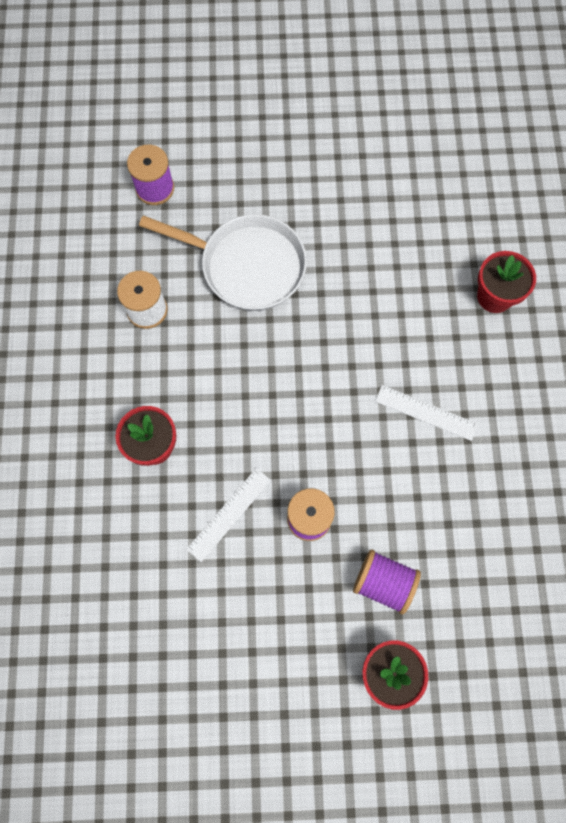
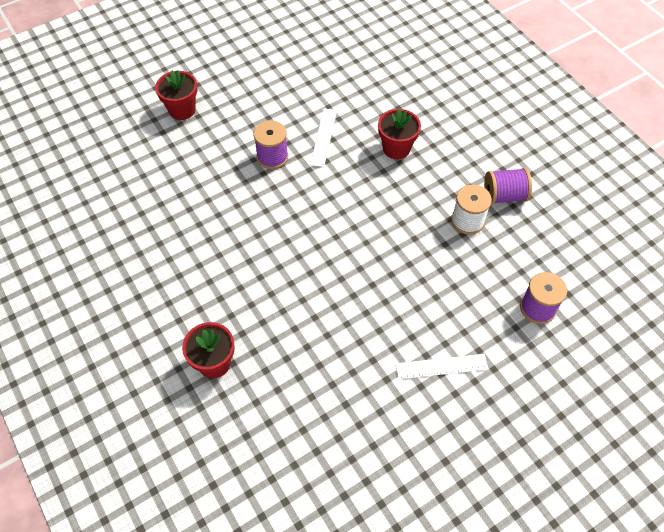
camera: 150 degrees right, 15 degrees down
(247, 266) = (422, 286): white pan -> none
(383, 583) = (206, 147): purple spool -> purple spool (504, 196)
(426, 412) = (228, 252): white ruler -> white ruler (441, 366)

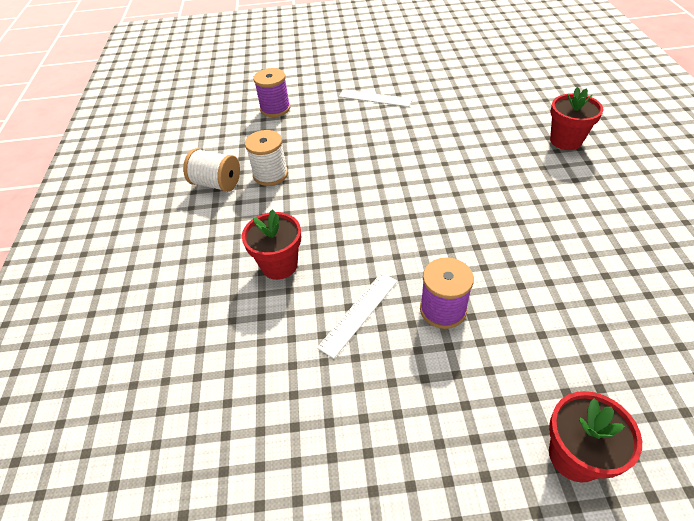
camera: 150 degrees left, 10 degrees down
(504, 196) = (217, 184): purple spool -> white spool

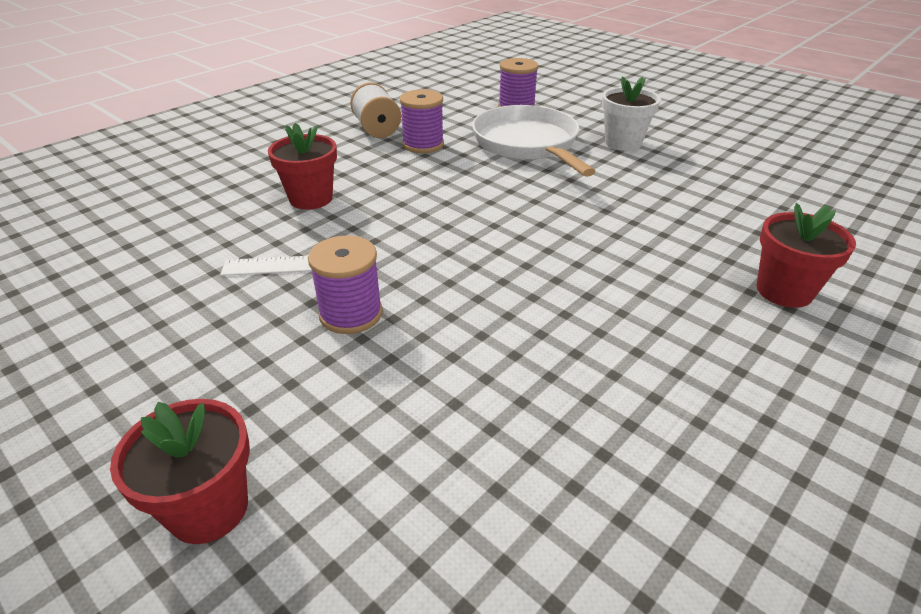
camera: 45 degrees right, 10 degrees down
(270, 174) = (423, 144): white spool -> purple spool
(330, 132) = (527, 144): none -> white pan
(375, 98) = (623, 143): white ruler -> white flower pot

